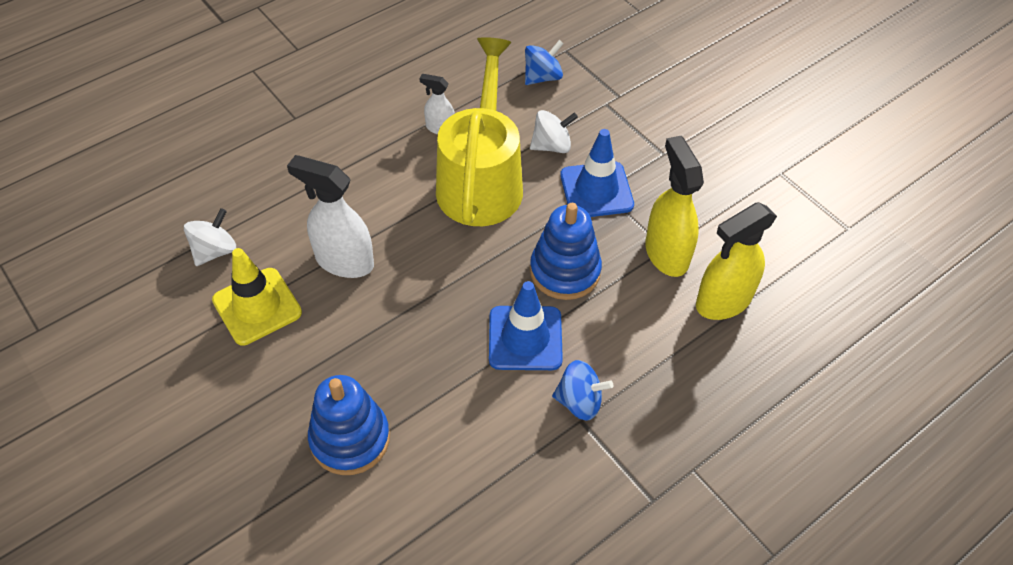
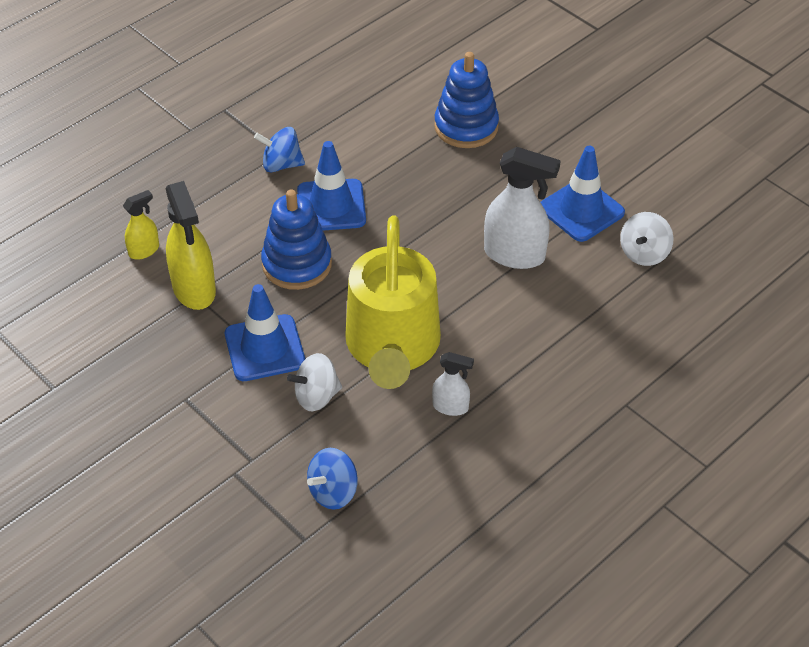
camera: 175 degrees right, 5 degrees down
(257, 306) = (581, 210): yellow traffic cone -> blue traffic cone
(723, 301) = (144, 250): yellow spray bottle -> yellow spray bottle, size x0.54

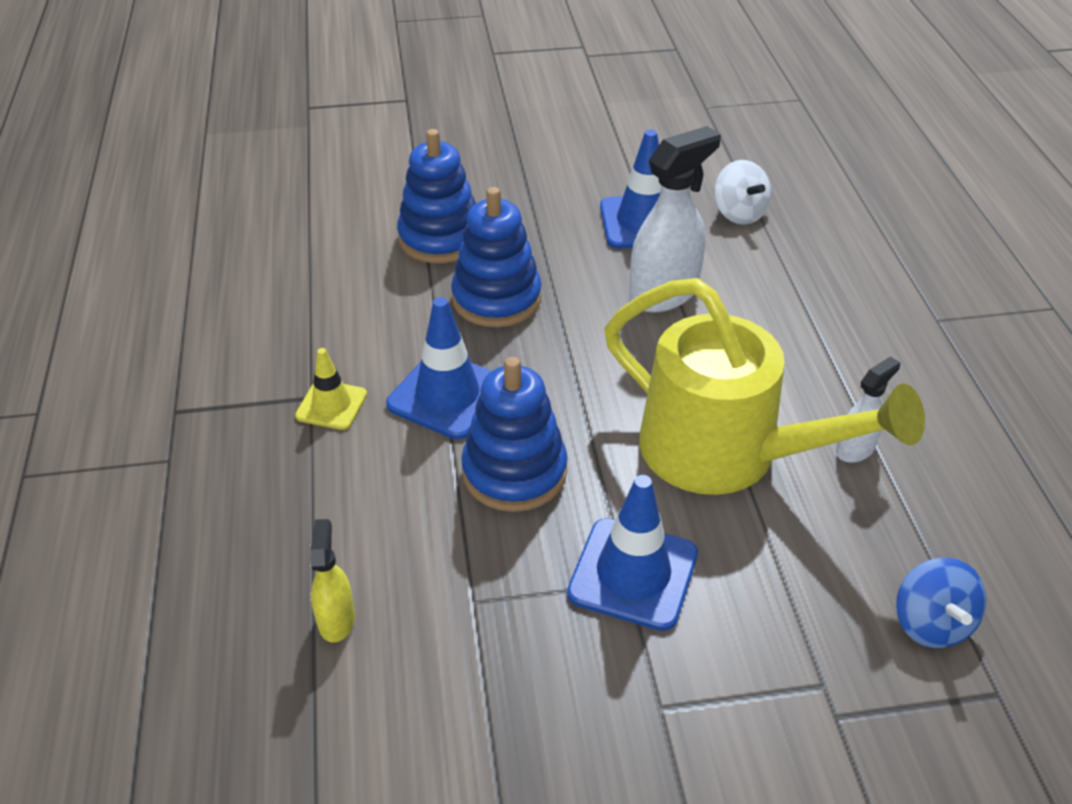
camera: 55 degrees left, 5 degrees down
(194, 289) = (463, 598): yellow spray bottle -> none
(281, 164) = (331, 405): blue spinning top -> yellow traffic cone
(316, 396) = (756, 561): white spinning top -> none
(433, 182) = (496, 299): none -> blue stacking toy

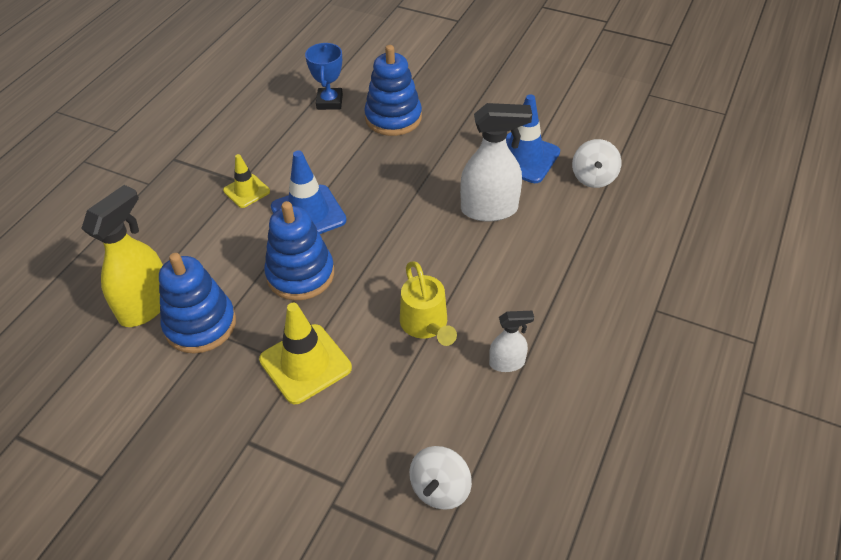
camera: 35 degrees right, 5 degrees up
(335, 251) = (329, 102): none -> blue trophy
(336, 619) = (146, 305): yellow spray bottle -> yellow spray bottle, size x1.86
(496, 299) = (389, 169): blue stacking toy -> blue stacking toy (200, 325)
(633, 574) = (305, 364): blue traffic cone -> yellow traffic cone
(728, 454) = (426, 325): yellow watering can -> yellow watering can, size x0.51
(931, 623) = (440, 489): blue spinning top -> white spinning top

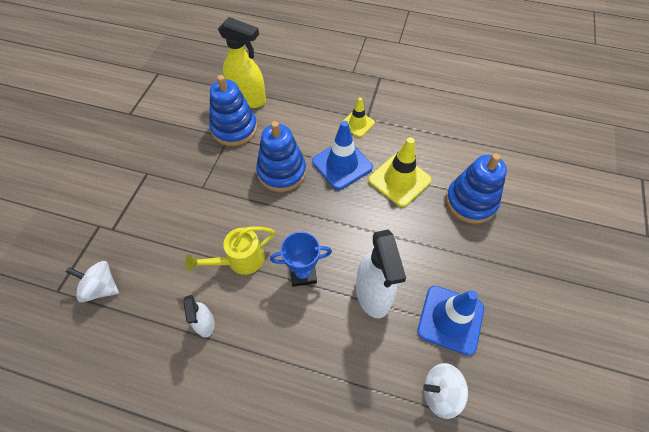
camera: 80 degrees right, 10 degrees up
(305, 364) = (204, 190): yellow traffic cone -> yellow traffic cone (399, 180)
(329, 102) = (474, 153): blue trophy -> blue trophy (303, 273)

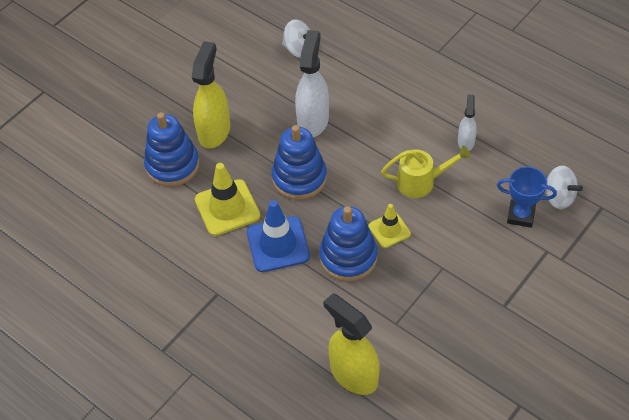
camera: 155 degrees left, 5 degrees down
(234, 129) = (385, 333): blue stacking toy -> blue stacking toy (299, 178)
(303, 273) = (366, 153): blue trophy -> blue trophy (520, 215)
(357, 124) = (232, 289): yellow traffic cone -> yellow traffic cone (389, 230)
(450, 319) = (260, 86): blue traffic cone -> none
(459, 248) = (214, 131): none -> yellow spray bottle

